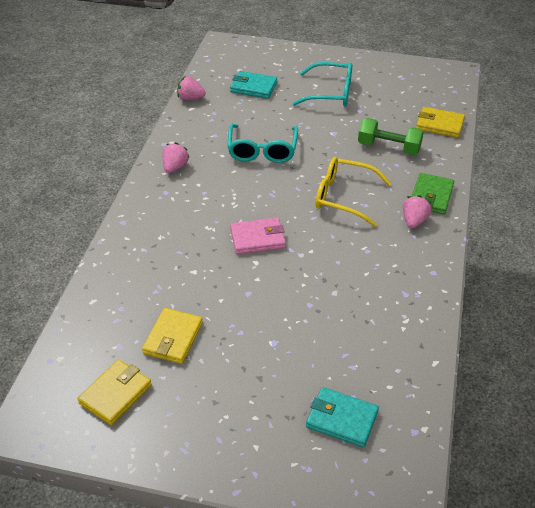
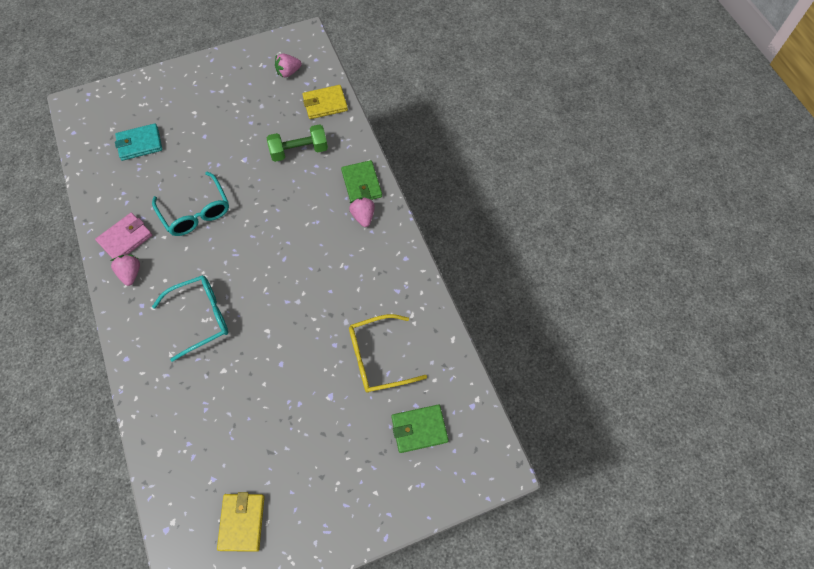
camera: 35 degrees left, 20 degrees up
(173, 338) = (251, 443): yellow wallet -> none
(190, 98) = (89, 187): pink strawberry -> pink strawberry (288, 72)
(257, 238) = (253, 306): pink wallet -> pink wallet (125, 239)
(330, 93) = (213, 115): turquoise glasses -> turquoise glasses (200, 317)
(342, 419) = (419, 429): turquoise wallet -> green wallet
(344, 197) = (295, 223): yellow glasses -> yellow glasses (378, 358)

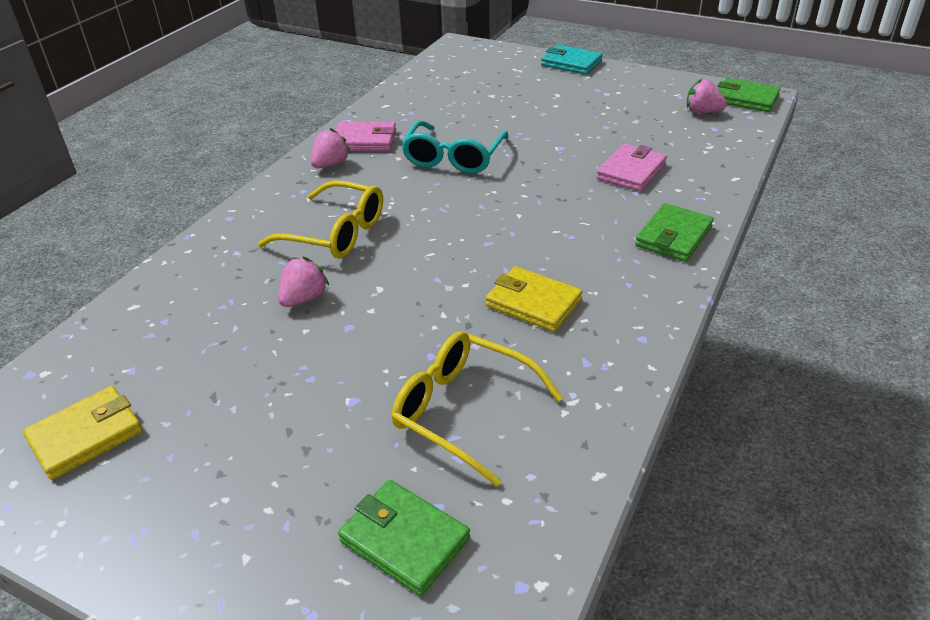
camera: 50 degrees right, 25 degrees down
(140, 144) = (475, 90): turquoise wallet -> turquoise wallet (571, 63)
(200, 317) = (335, 233): turquoise glasses -> yellow glasses
(299, 151) = (631, 171): green dumbbell -> pink wallet
(300, 44) = (745, 99): none -> green wallet
(325, 104) = (715, 152): yellow wallet -> yellow wallet (533, 303)
(363, 216) = (636, 265): pink strawberry -> pink strawberry (304, 298)

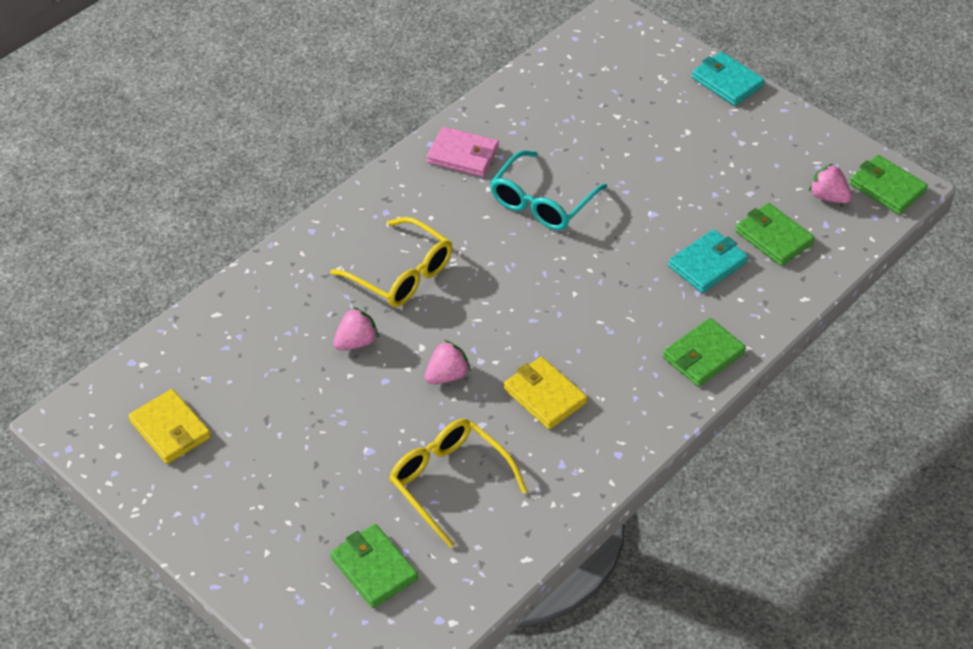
camera: 15 degrees right, 10 degrees up
(86, 436) = (170, 429): yellow wallet -> yellow wallet turned 75 degrees clockwise
(330, 164) = (420, 182): pink strawberry -> pink strawberry (447, 375)
(631, 171) = (707, 264): pink wallet -> turquoise wallet
(677, 144) = (774, 237): none -> green wallet

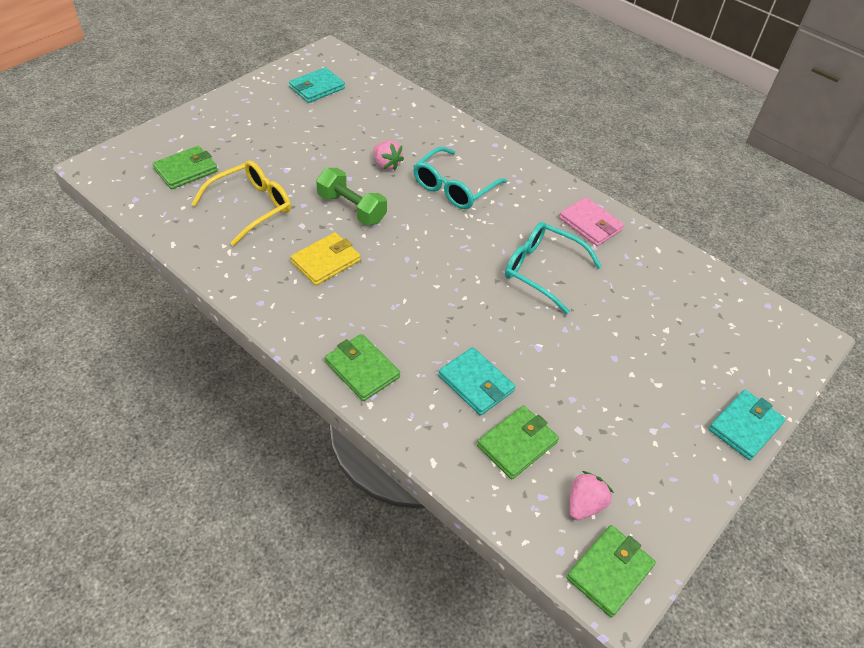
camera: 85 degrees right, 0 degrees up
(170, 429) = (317, 88): yellow wallet -> turquoise wallet
(401, 274) = (454, 187): yellow glasses -> turquoise glasses
(447, 375) = (351, 208): pink strawberry -> green dumbbell
(463, 155) = (590, 224): pink wallet -> pink wallet turned 60 degrees counterclockwise

